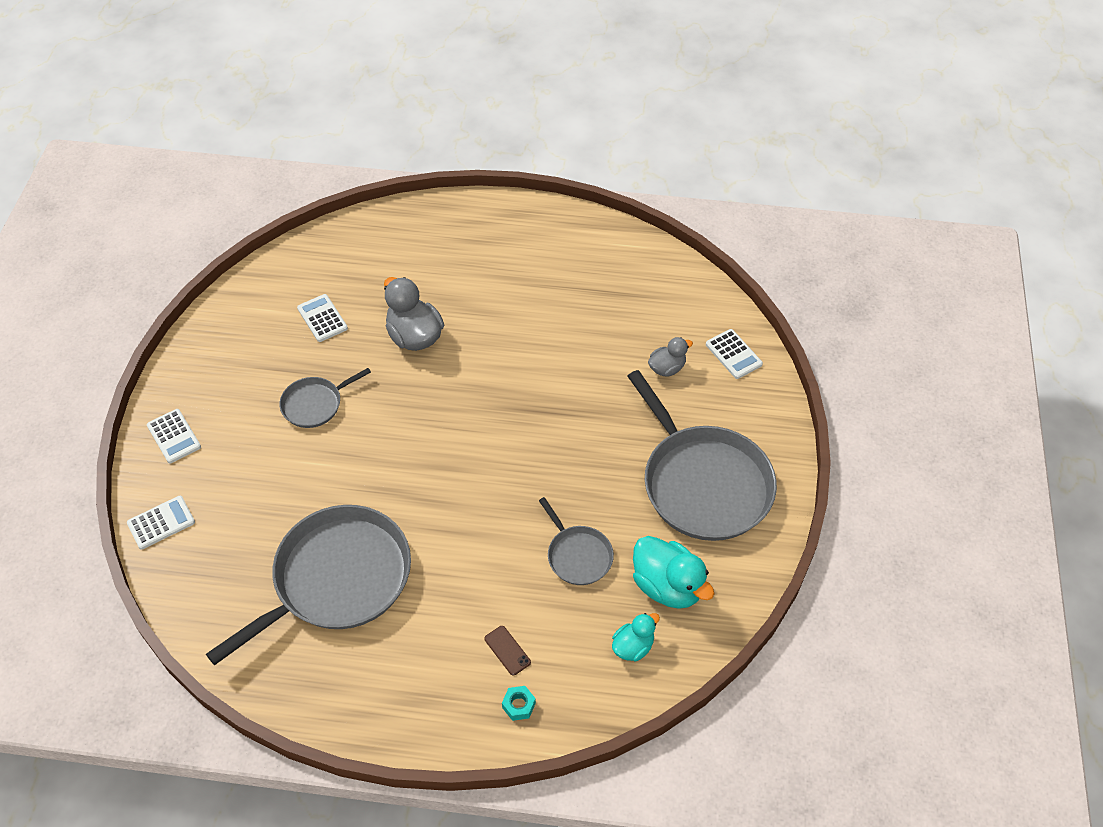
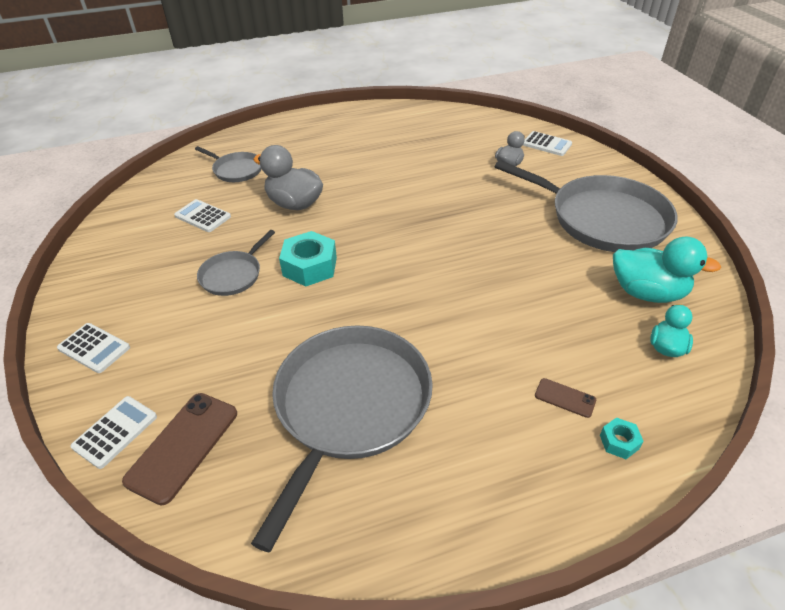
camera: 25 degrees left, 10 degrees down
(202, 557) = (183, 446): none -> brown phone
(385, 423) = (310, 266): none -> turquoise nut
(577, 555) = (556, 299): grey pan -> grey pan (236, 170)

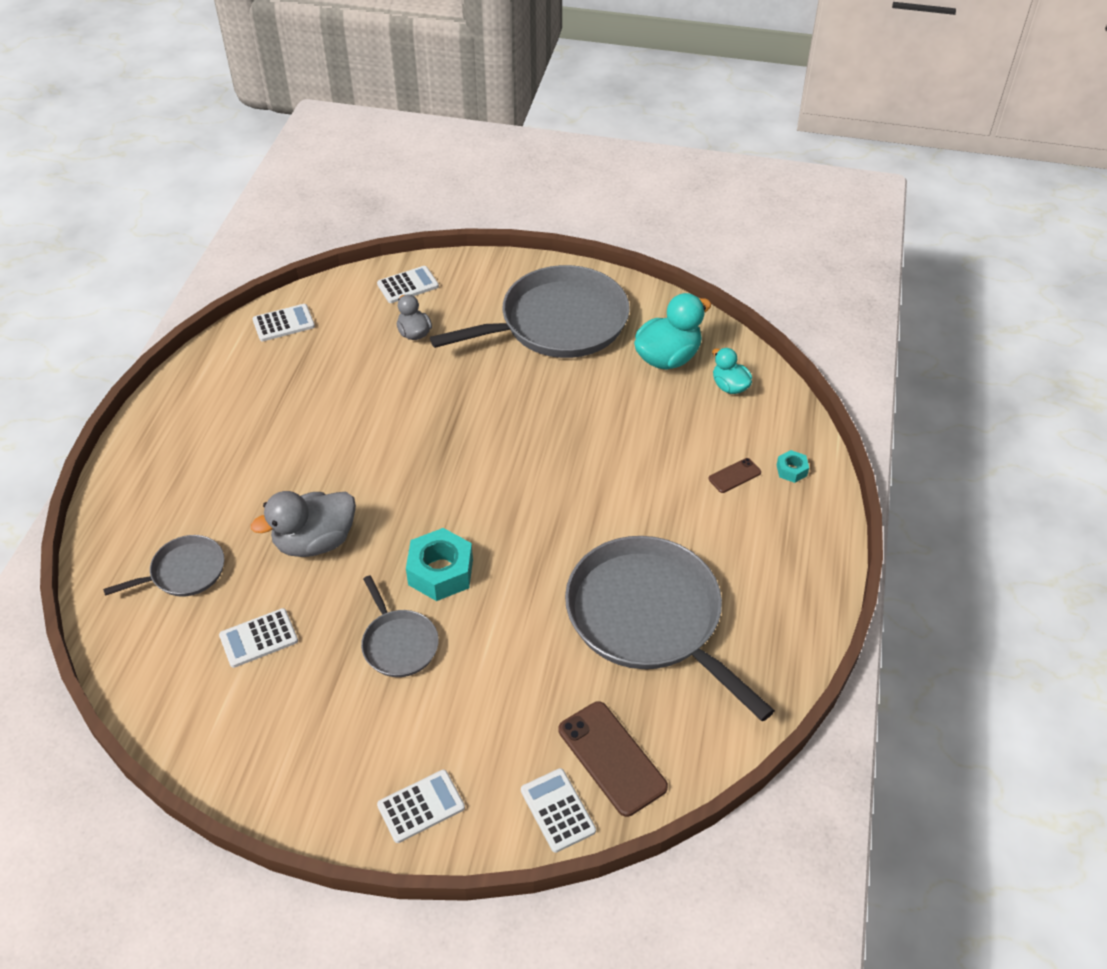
camera: 60 degrees left, 5 degrees up
(456, 119) = (283, 323): none -> white calculator

